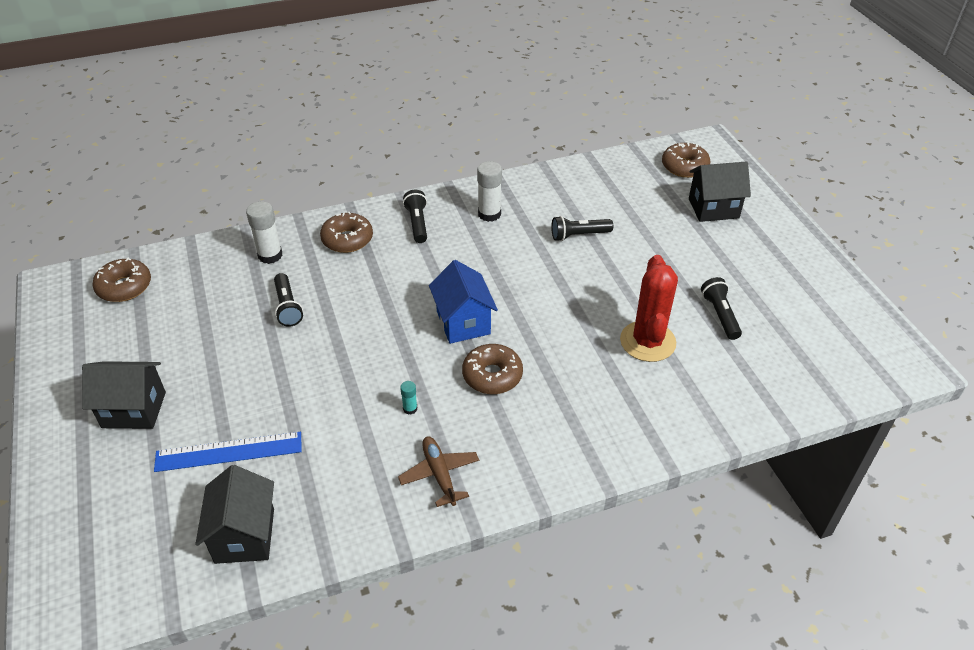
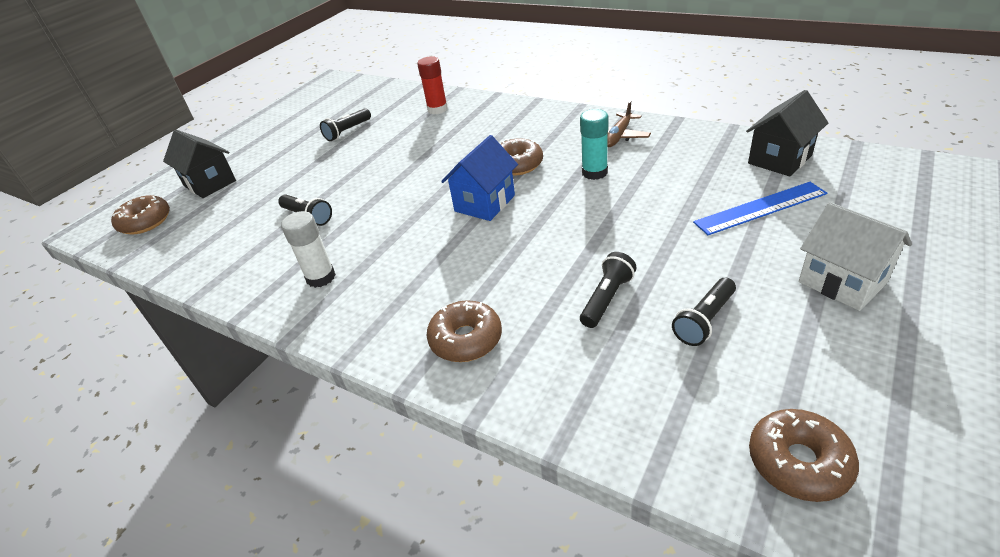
camera: 125 degrees left, 5 degrees down
(134, 410) = (842, 282): black house -> white house
(229, 451) = (760, 208): blue ruler -> blue ruler turned 60 degrees counterclockwise
(270, 255) = (565, 377): white glue stick -> none
(410, 408) = (594, 172): turquoise glue stick -> turquoise glue stick, size x1.98
(417, 223) = (384, 311): black flashlight -> black flashlight (704, 320)
(647, 341) = (405, 138): red cactus -> none
(690, 398) = (437, 109): none -> red glue stick

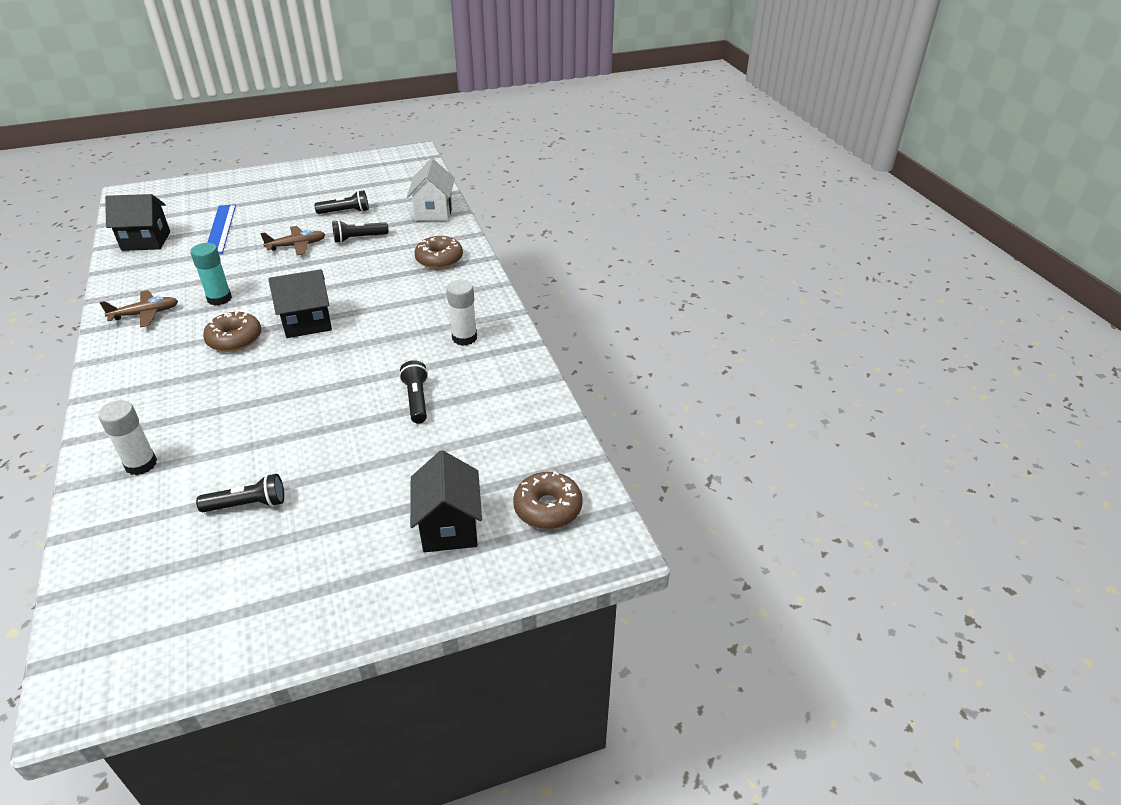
camera: 145 degrees left, 0 degrees up
(437, 109) = (141, 464): red glue stick -> white glue stick
(484, 203) = (307, 323): blue house -> black house
(648, 246) = (297, 246): none -> brown plane
(760, 208) = (220, 229): blue ruler -> blue ruler turned 60 degrees clockwise
(798, 462) = (403, 175): brown donut -> none
(842, 282) = (277, 193): white house -> white house (434, 212)

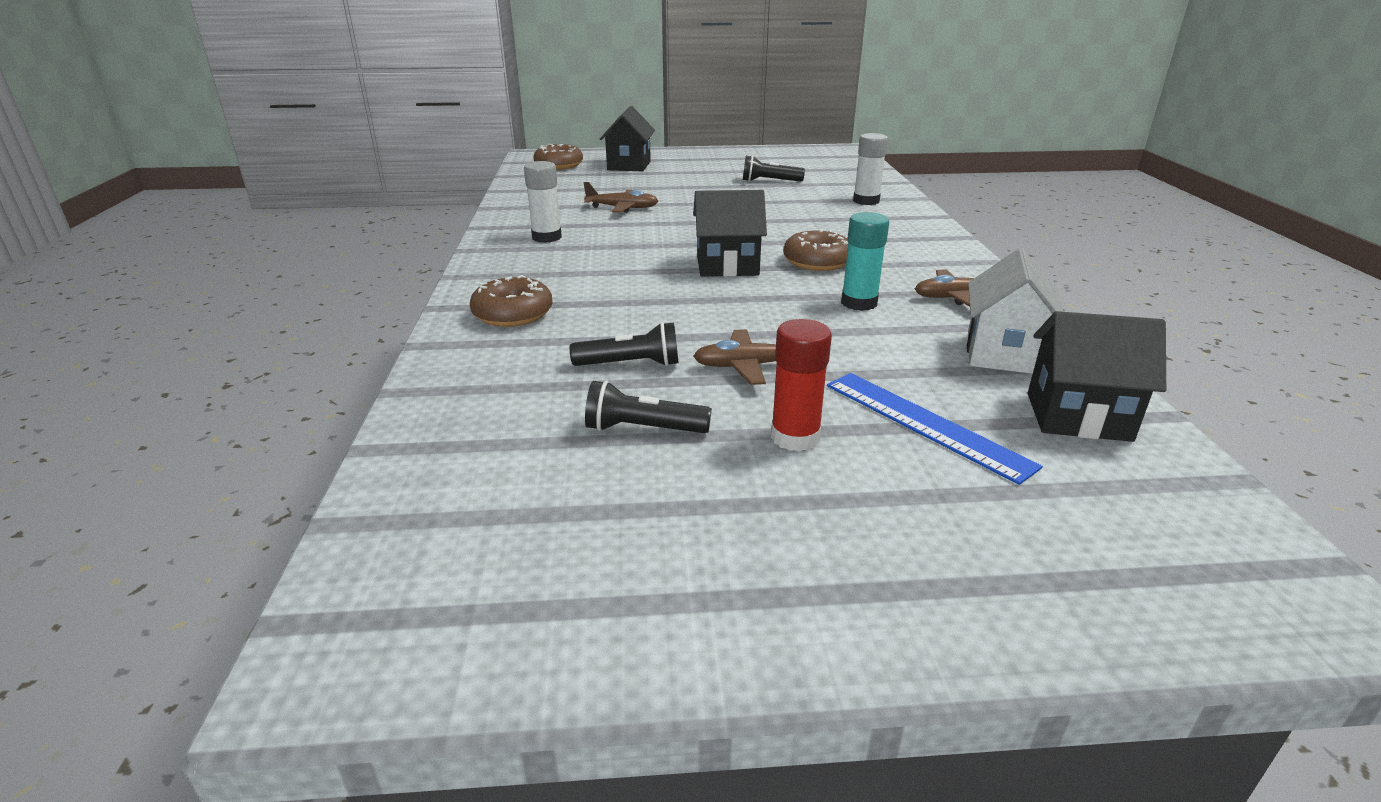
camera: 165 degrees left, 10 degrees down
(220, 229) = (925, 424): blue ruler -> blue ruler turned 45 degrees counterclockwise
(280, 217) = (795, 437): none -> red glue stick
(417, 400) = (622, 208): black flashlight -> brown plane
(434, 212) = (454, 400): white house -> white house (1003, 353)

